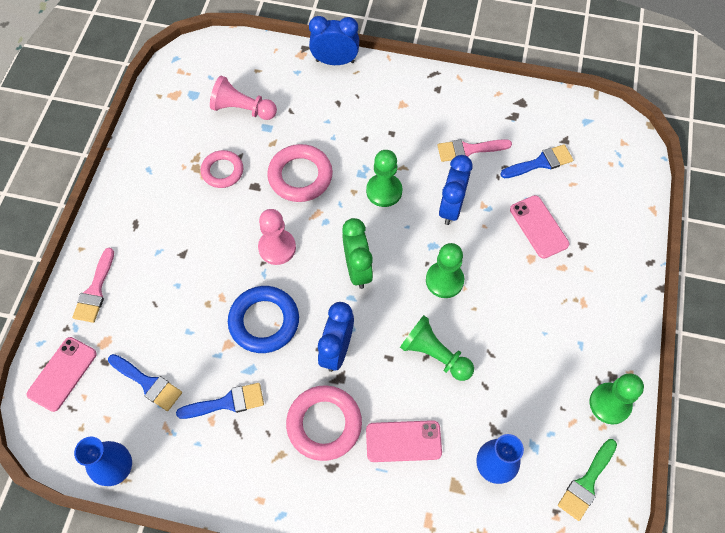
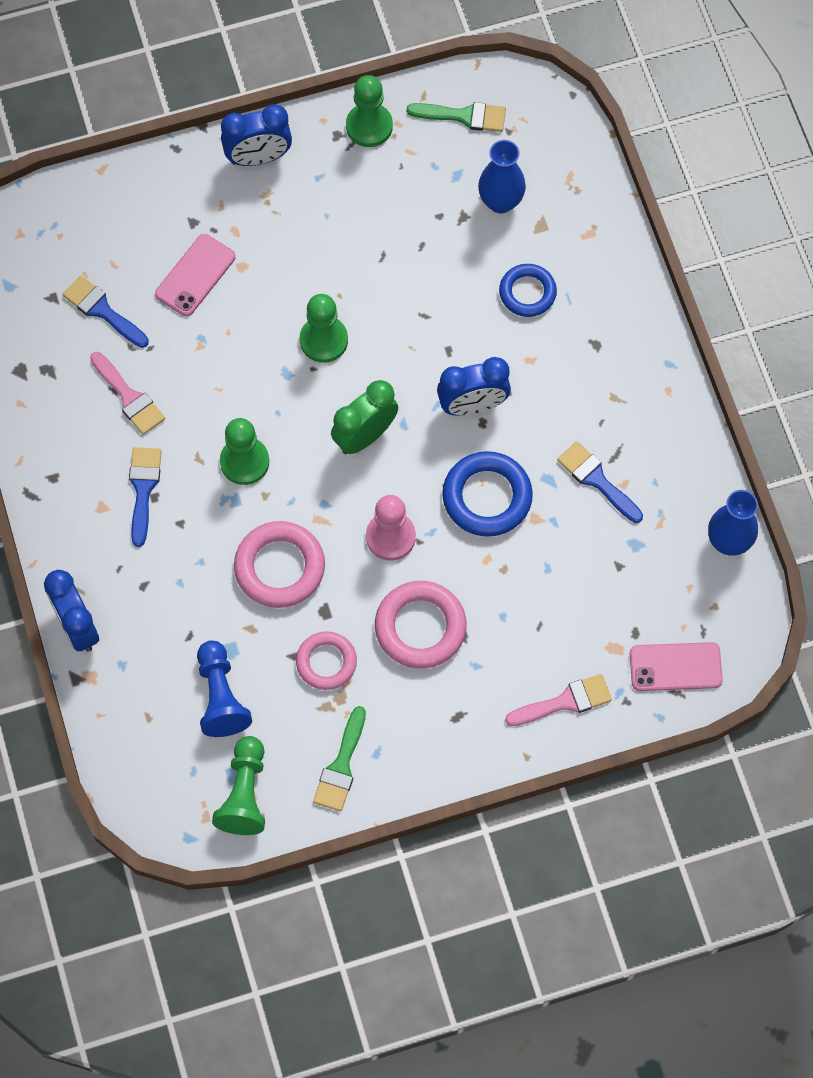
camera: 120 degrees left, 5 degrees up
(148, 383) = (628, 571): blue brush -> blue brush (143, 489)
(155, 148) = (341, 766): none -> green brush
(243, 109) = (221, 696): pink pawn -> blue pawn
(324, 424) = (558, 374): pink ring -> pink ring (420, 627)
(403, 441) = (527, 292): pink phone -> blue ring
(434, 354) = (417, 308): green pawn -> green pawn (244, 793)
(451, 207) = (224, 378): blue clock -> blue clock (258, 157)

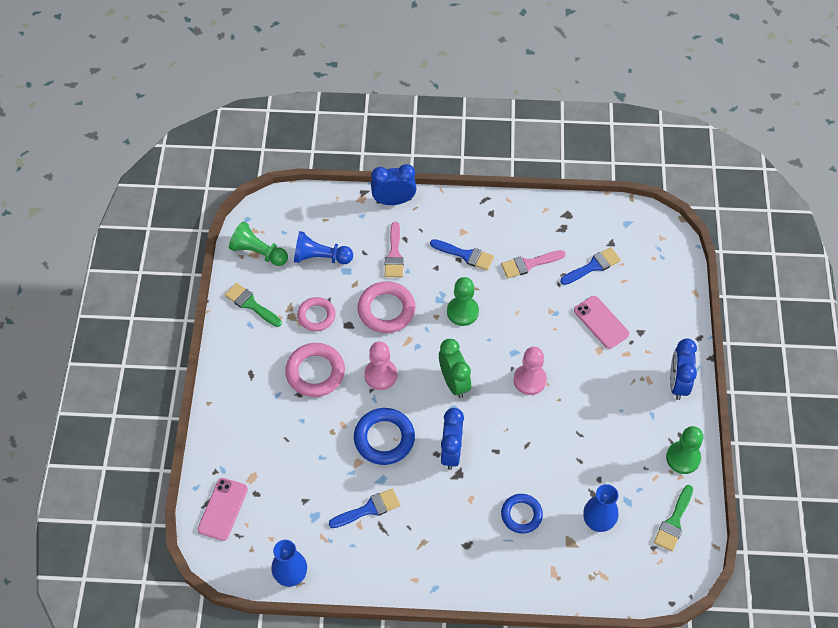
camera: 110 degrees right, 10 degrees down
(323, 340) = (529, 380): green pawn -> pink pawn
(565, 701) = (231, 436): pink brush -> pink brush (394, 255)

